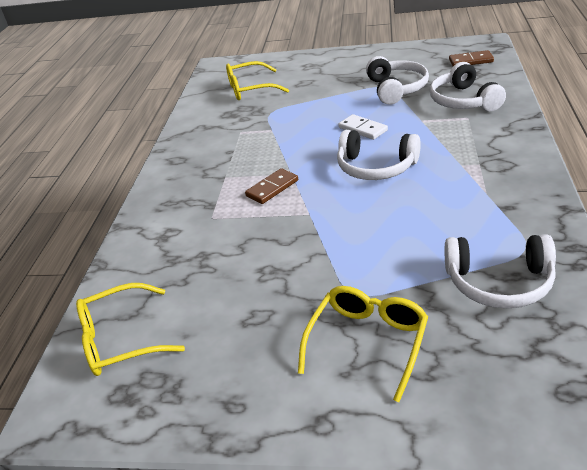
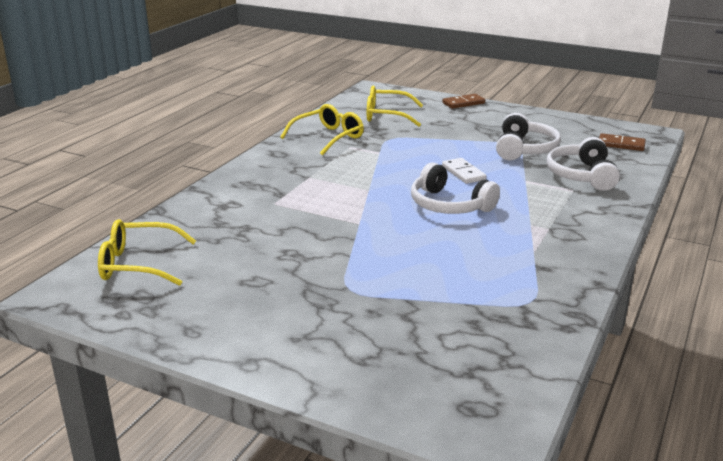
camera: 15 degrees right, 10 degrees down
(272, 188) = (343, 196): brown domino -> brown domino (463, 103)
(368, 342) = (331, 324): yellow glasses -> yellow glasses (328, 137)
(499, 282) = (482, 318): white headphones -> none

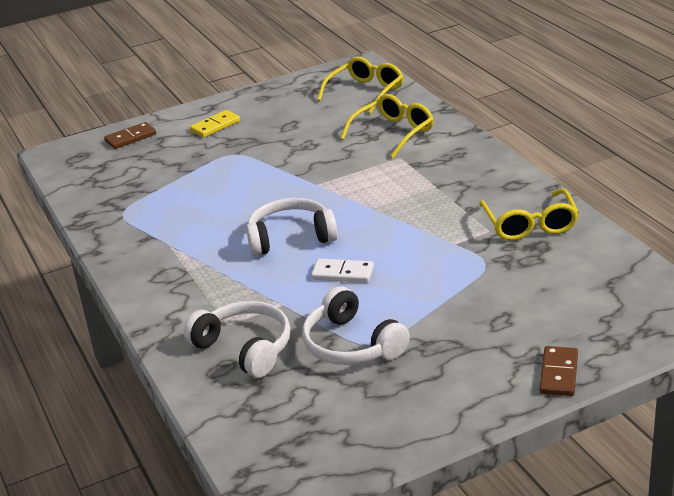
camera: 130 degrees right, 5 degrees up
(297, 331) = (215, 126): none -> yellow domino
(386, 115) = (567, 288): yellow glasses -> yellow glasses (393, 133)
(621, 144) = (275, 434): brown domino -> brown domino (130, 138)

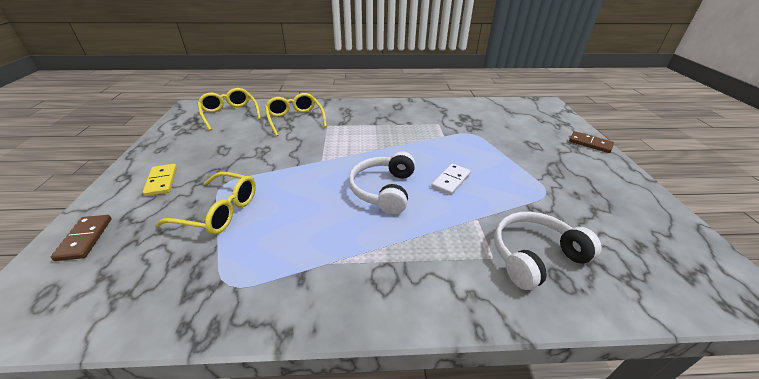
camera: 70 degrees left, 5 degrees up
(351, 345) = (544, 201): white headphones -> none
(530, 225) = (442, 113): yellow glasses -> yellow glasses (219, 211)

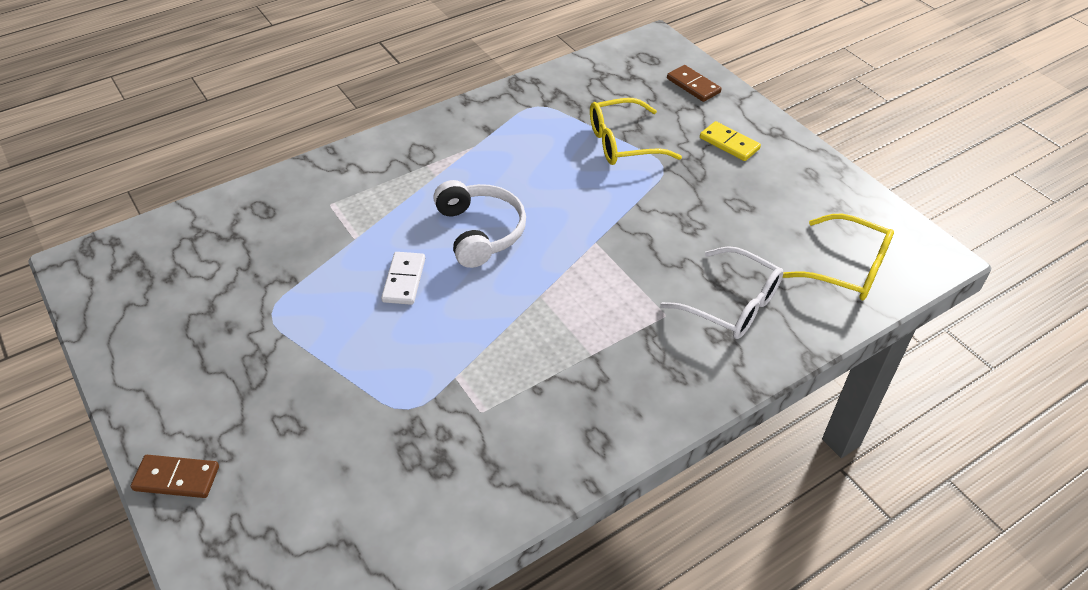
camera: 150 degrees right, 10 degrees up
(295, 119) = (732, 304): yellow glasses -> white glasses
(535, 256) = (288, 221): white headphones -> none

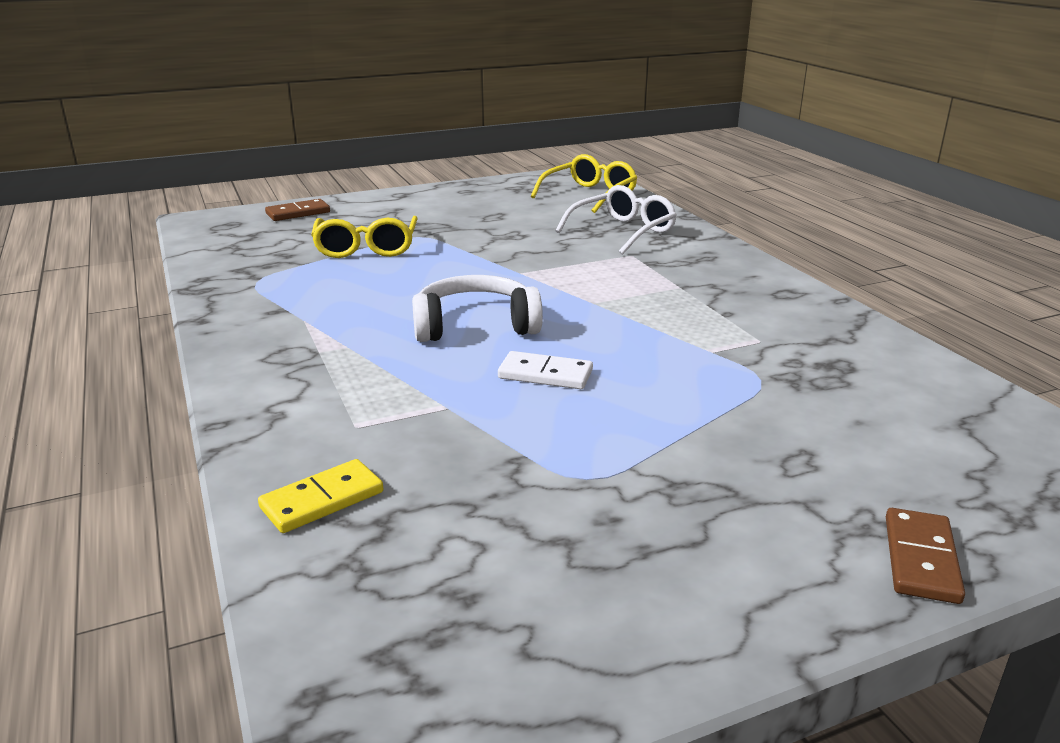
camera: 80 degrees left, 20 degrees down
(729, 143) = (403, 210): yellow domino -> yellow domino (322, 500)

